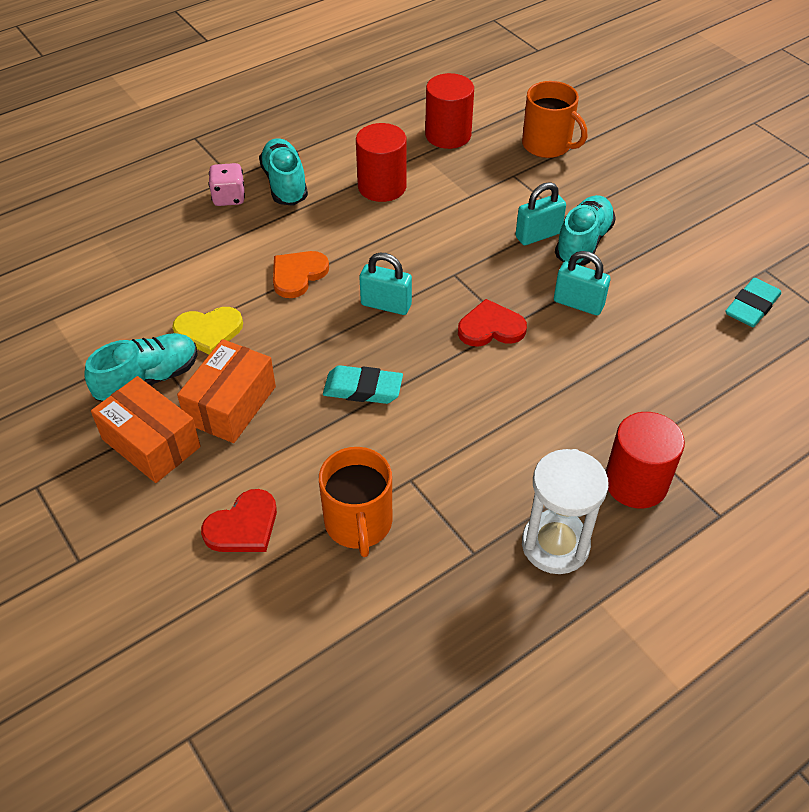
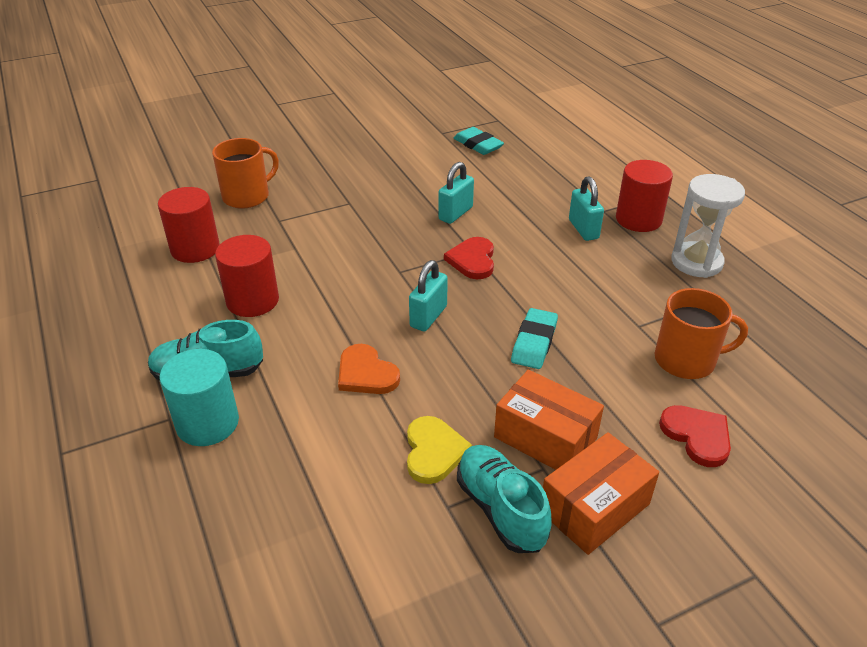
camera: 80 degrees left, 10 degrees down
(229, 198) = (207, 423): pink dice -> turquoise cylinder
(538, 235) = (366, 219): turquoise padlock -> turquoise padlock (583, 229)
(583, 242) = (384, 200): turquoise shoe -> none

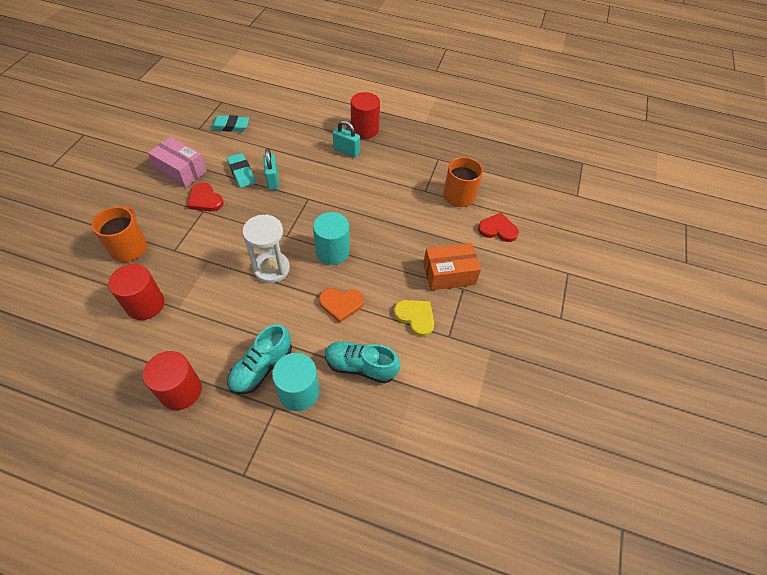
camera: 50 degrees left, 15 degrees up
(252, 300) = (228, 310): red cylinder -> red cylinder (181, 391)
(376, 159) = (181, 171): none -> pink box
(428, 316) = (332, 251): turquoise padlock -> turquoise cylinder
(472, 260) = (315, 204): red heart -> red heart (205, 199)
(500, 509) = (468, 320): turquoise shoe -> turquoise shoe (360, 366)
(534, 342) = (394, 230): turquoise eraser -> turquoise eraser (241, 173)
(594, 507) = (497, 290): orange box -> none
(696, 262) = (413, 140): white hourglass -> white hourglass (271, 269)

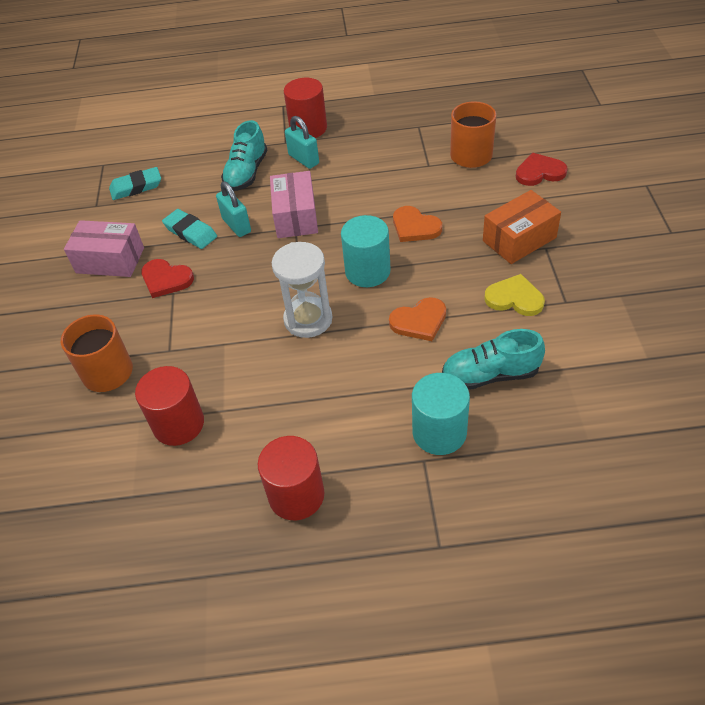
camera: 15 degrees left, 5 degrees down
(261, 367) = (376, 427): turquoise shoe -> turquoise shoe (246, 173)
(313, 190) = (295, 216): none -> pink box
(346, 151) = (303, 159): turquoise padlock -> turquoise padlock turned 45 degrees clockwise
(385, 233) = (415, 227): none -> orange heart

